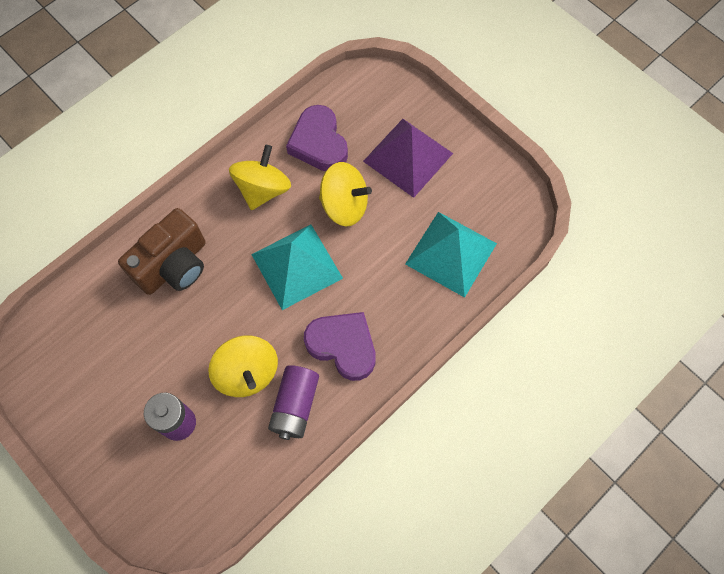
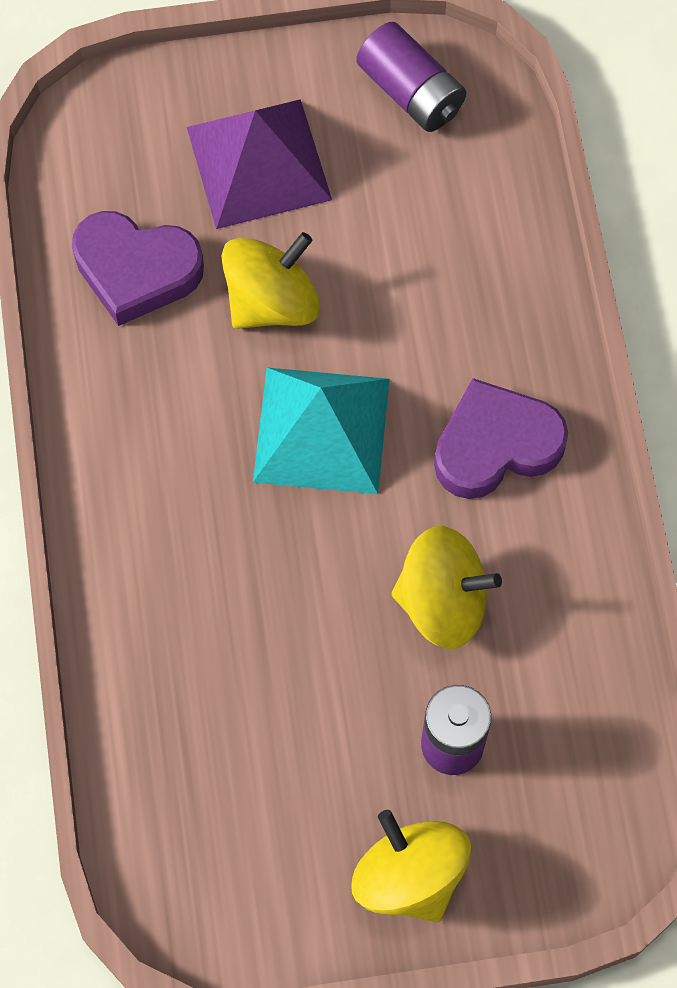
camera: 55 degrees left, 0 degrees up
(174, 265) = (187, 605): brown camera -> none
(263, 189) = (154, 399): yellow spinning top -> yellow spinning top (409, 876)
(295, 406) = (540, 566): purple battery -> purple battery (411, 92)
(451, 253) = (458, 210): turquoise pyramid -> none

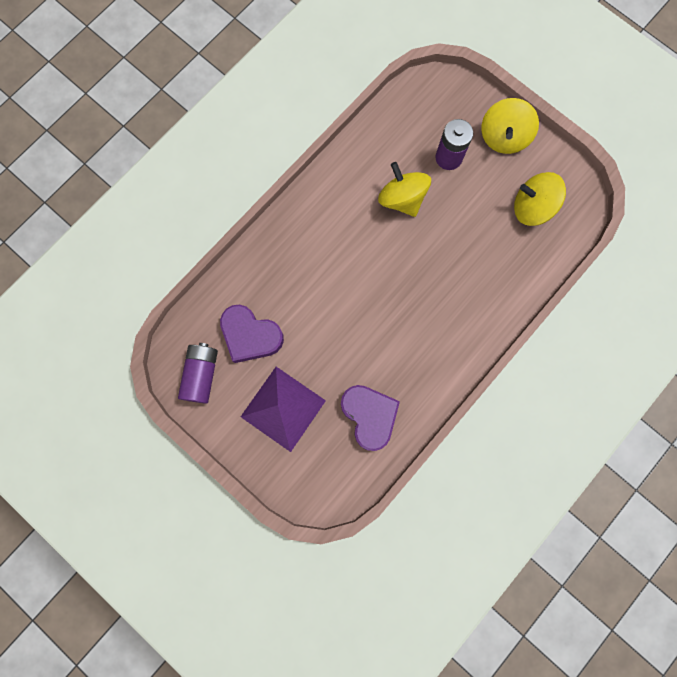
camera: 130 degrees left, 10 degrees up
(272, 301) = (338, 352): yellow spinning top -> yellow spinning top (532, 208)
(321, 430) = (374, 291): turquoise pyramid -> none
(496, 445) = (327, 226): purple heart -> purple heart (250, 335)

